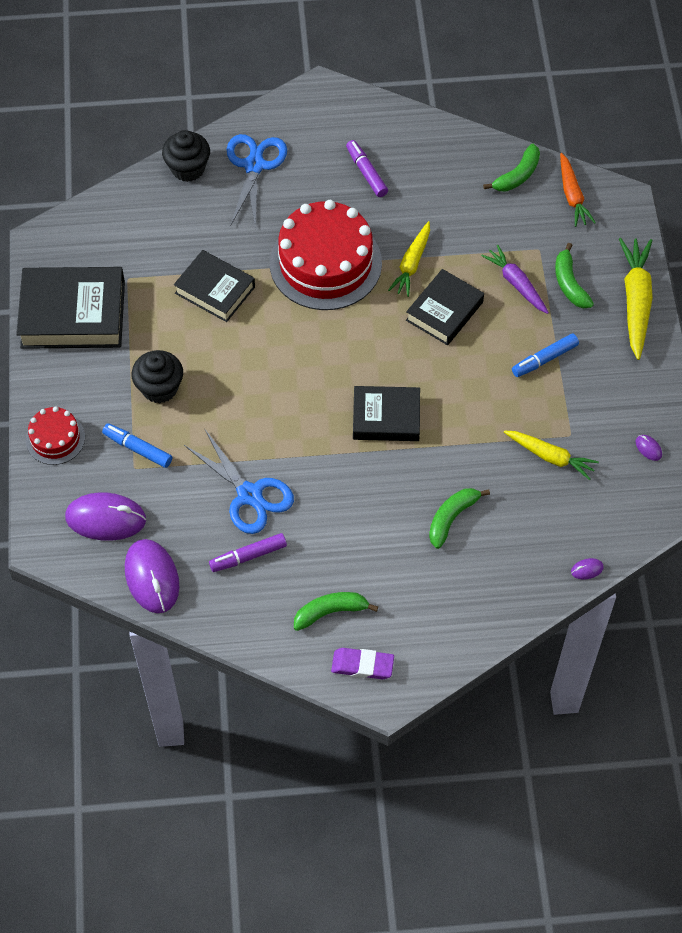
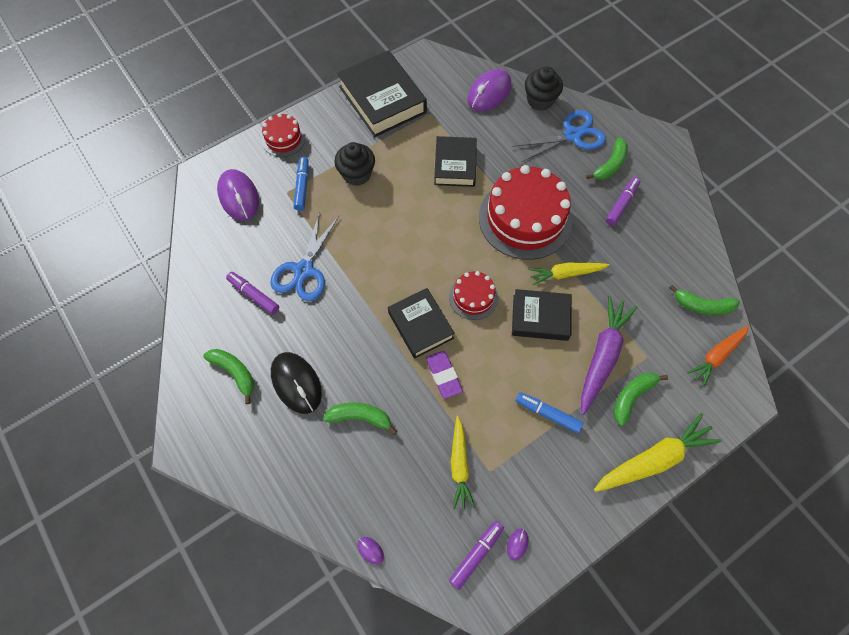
camera: 60 degrees right, 5 degrees up
(152, 577) = (207, 246): purple mouse -> purple mouse (489, 93)
(314, 155) = (610, 165): none -> green banana
(362, 665) = (200, 418): purple eraser -> purple eraser (443, 375)
(379, 559) = (296, 383): none -> black mouse
(385, 356) = (473, 297): none -> red cake
(516, 283) = (602, 356): purple carrot -> purple carrot, size x1.53
(639, 485) = (476, 555): none -> purple marker

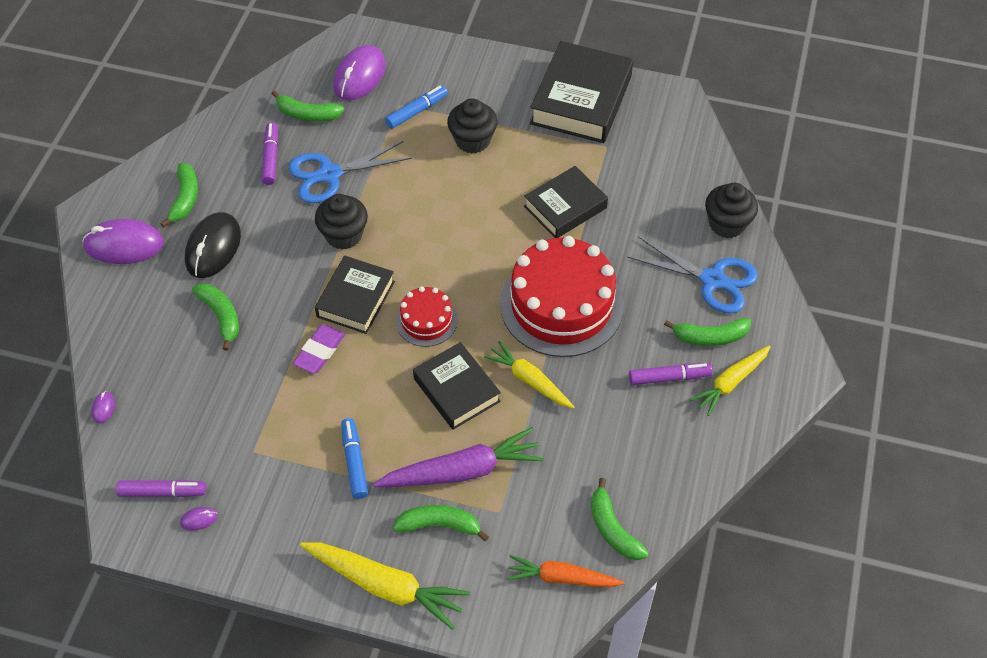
camera: 50 degrees right, 10 degrees down
(239, 248) = (307, 114): none -> green banana
(283, 139) = (455, 61): red cake -> none
(362, 297) = (344, 235): none -> black cupcake
(459, 465) = (239, 423): yellow carrot -> yellow carrot (730, 383)
(489, 93) = (687, 176): purple mouse -> purple mouse (124, 245)

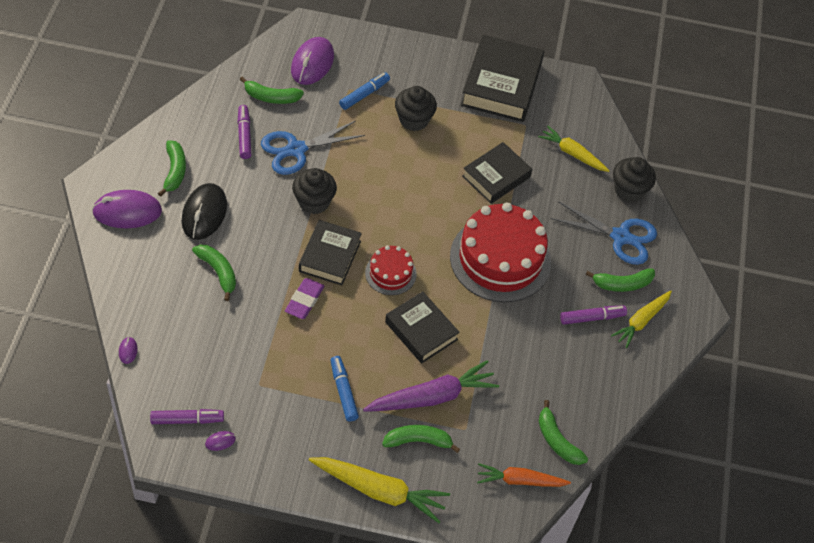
camera: 10 degrees left, 0 degrees up
(529, 380) = (479, 322): yellow carrot -> yellow carrot (572, 153)

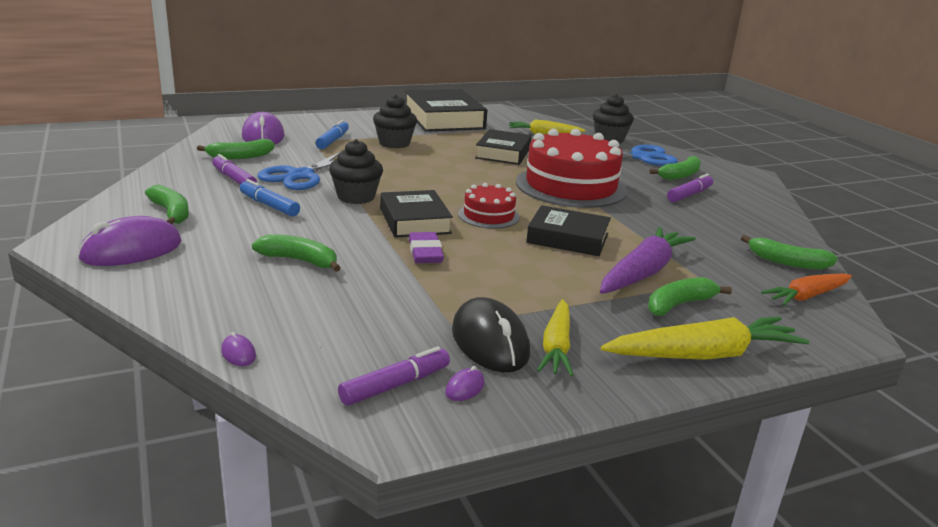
camera: 30 degrees left, 30 degrees down
(204, 213) = (238, 229): black mouse -> black mouse (490, 342)
(343, 391) = (553, 297): blue marker -> blue marker (269, 205)
(641, 321) = (725, 187): yellow carrot -> yellow carrot (556, 347)

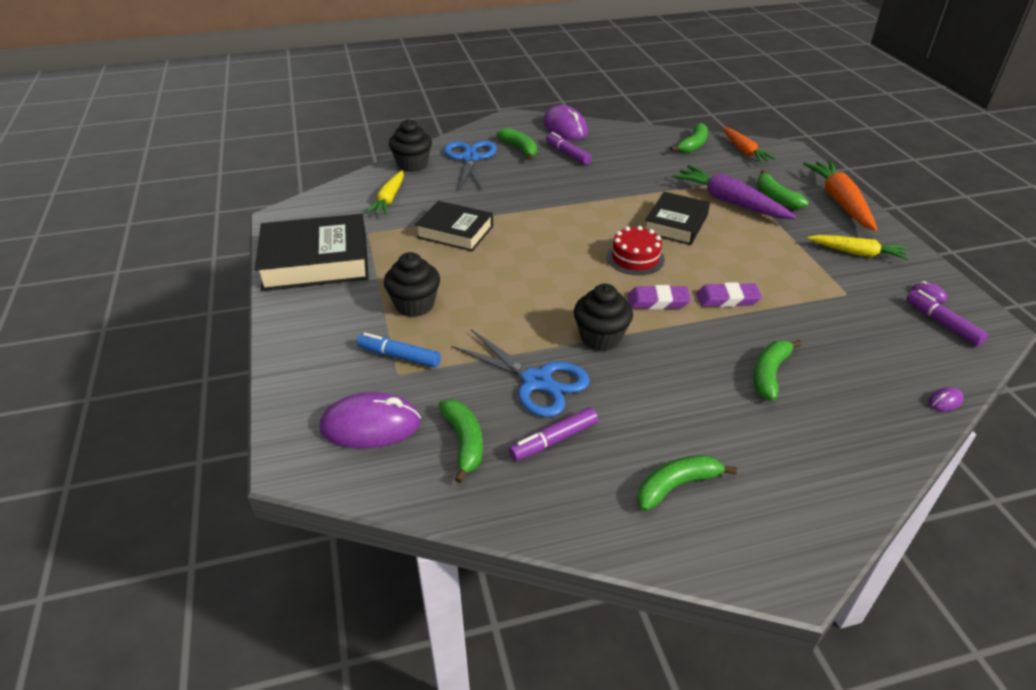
camera: 80 degrees left, 15 degrees up
(131, 250) = (788, 504): purple mouse -> purple mouse (565, 128)
(269, 205) = (637, 403): blue marker -> none
(414, 221) = (658, 301): black book -> purple eraser
(490, 342) = (865, 279): black mouse -> none
(571, 186) = (553, 206): red cake -> none
(704, 355) = (839, 202): yellow carrot -> orange carrot

